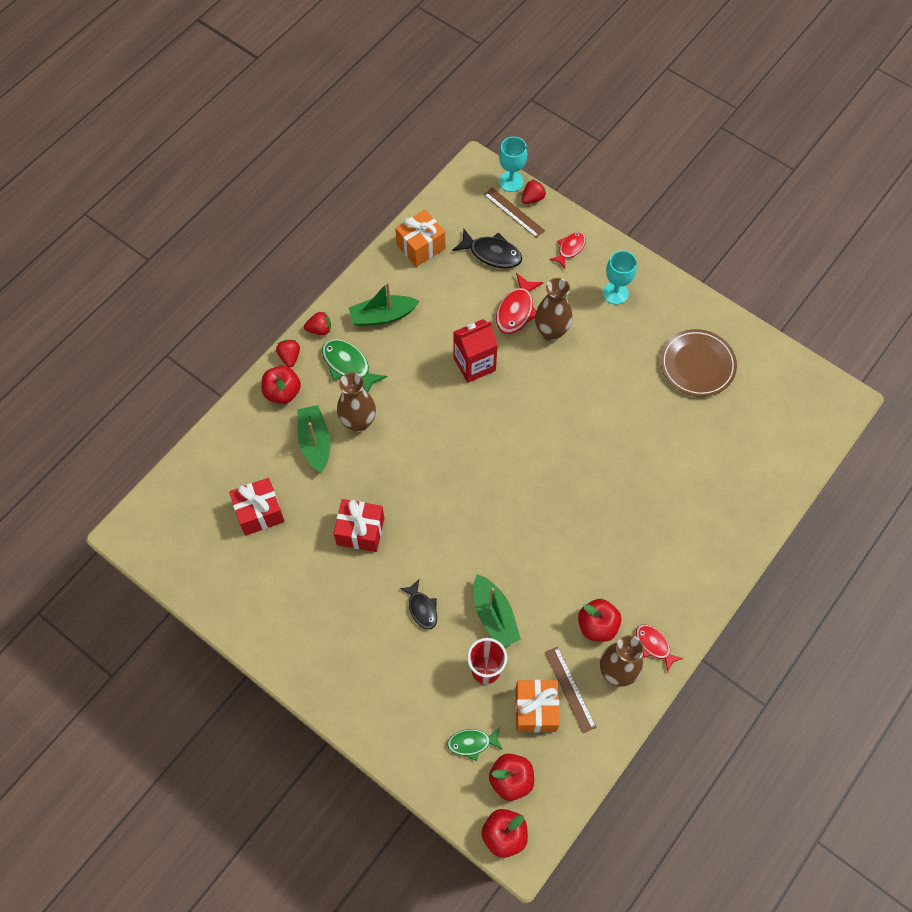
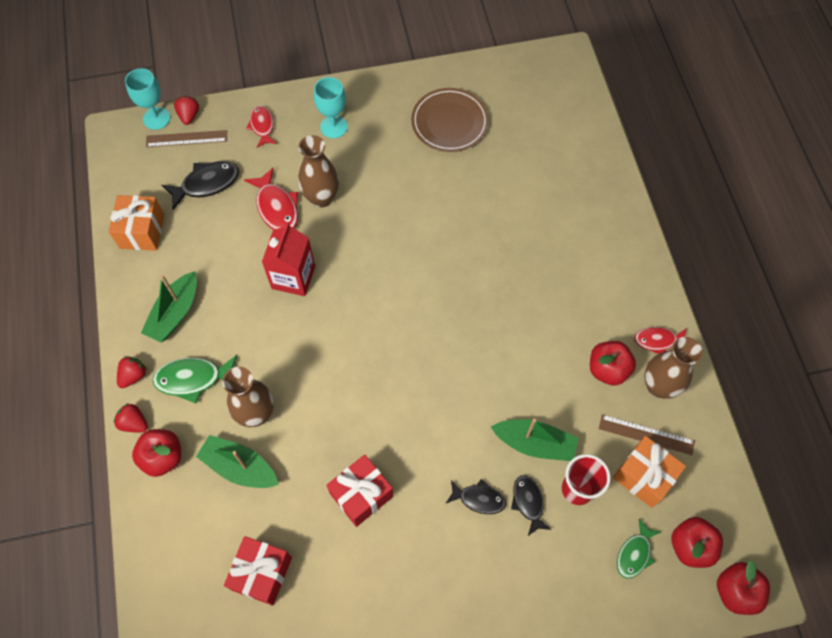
camera: 50 degrees left, 0 degrees up
(447, 643) = (528, 502): none -> black fish

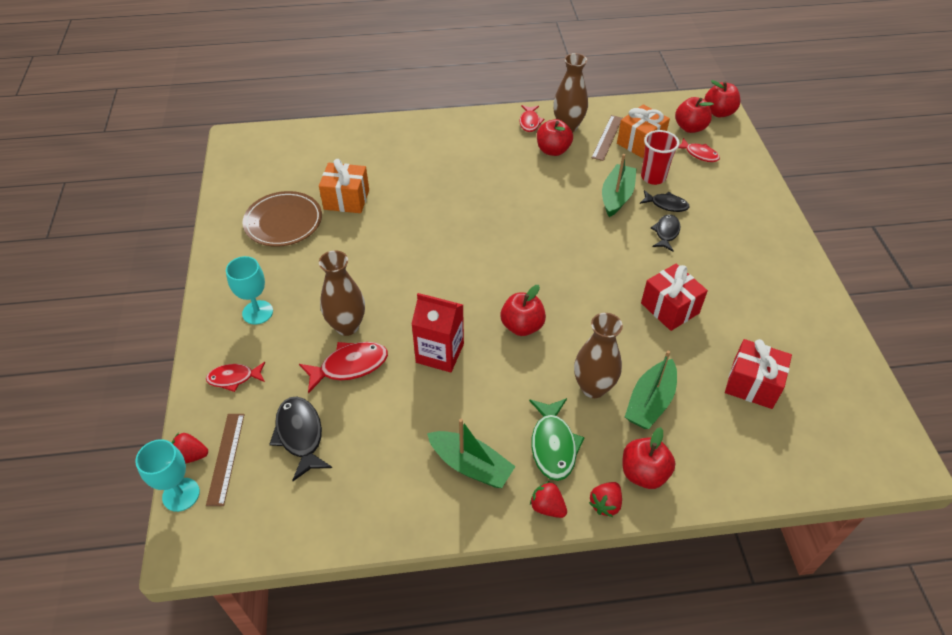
camera: 85 degrees left, 15 degrees down
(142, 231) = (352, 506): orange gift -> orange gift (346, 199)
(329, 347) = (522, 326): none -> red apple
(528, 502) = (666, 204): black fish -> black fish turned 150 degrees counterclockwise
(634, 553) = (699, 154): green fish -> red fish

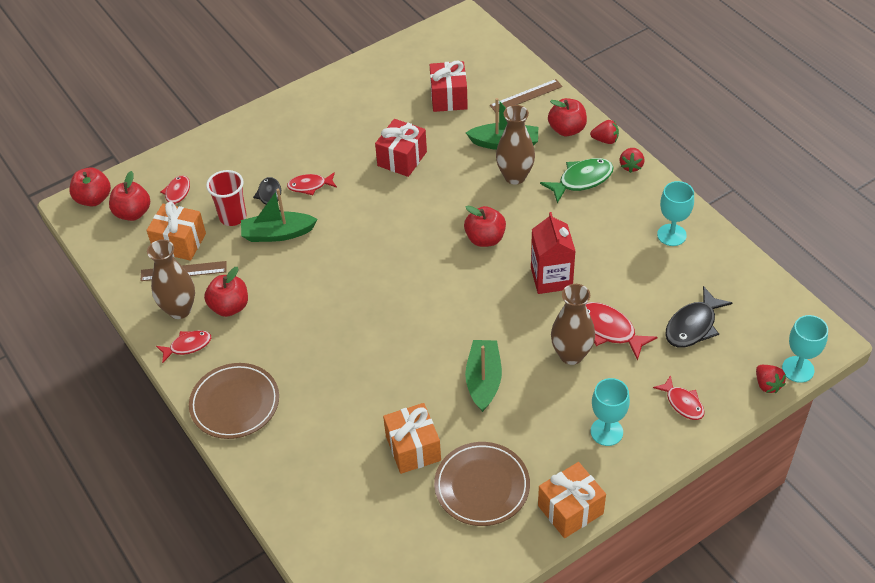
camera: 115 degrees left, 0 degrees up
(219, 260) = (570, 509): none -> orange gift
(226, 458) = (749, 361): brown ruler -> brown ruler (526, 96)
(421, 486) = (671, 235): none -> turquoise goblet
(460, 130) = (235, 403): none -> brown plate
(471, 465) = (633, 216): green boat -> green boat (483, 380)
(666, 233) = (310, 186): black fish -> red fish

